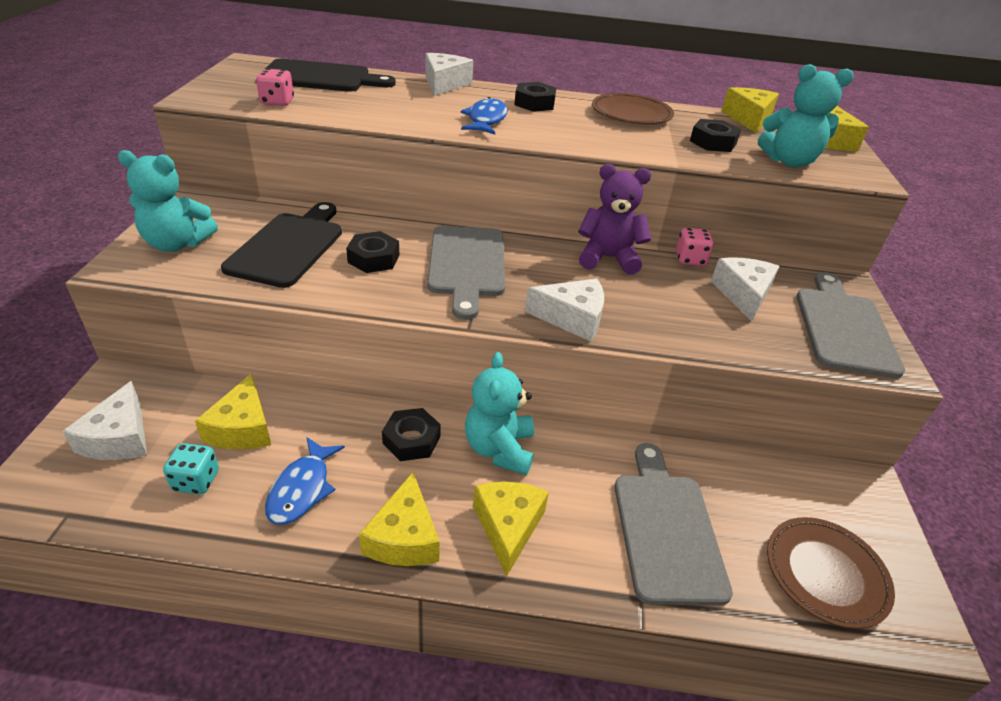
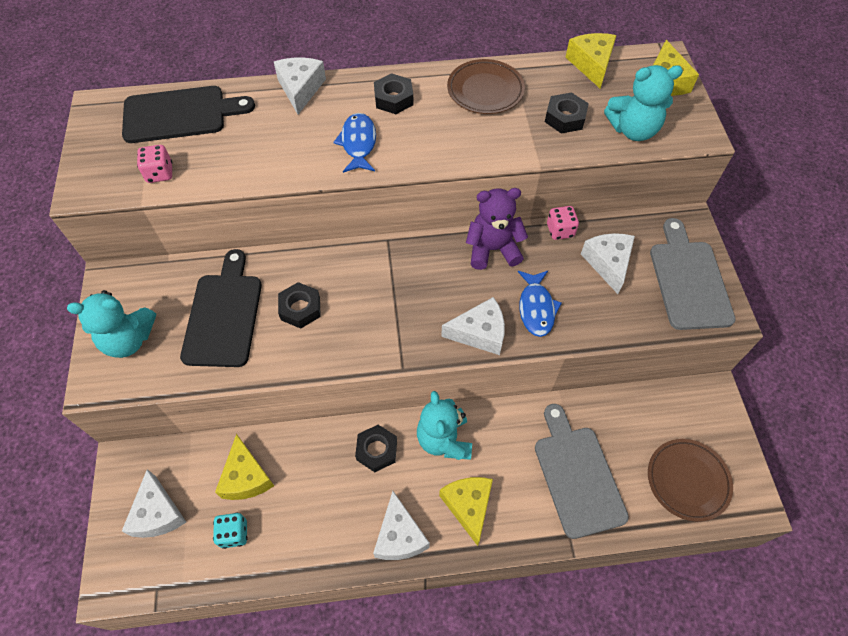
camera: 10 degrees left, 20 degrees up
(302, 489) = (313, 517): blue fish -> blue fish (536, 308)
(404, 537) = (399, 536): yellow cheese -> white cheese
(467, 265) = (379, 293): grey cutting board -> none

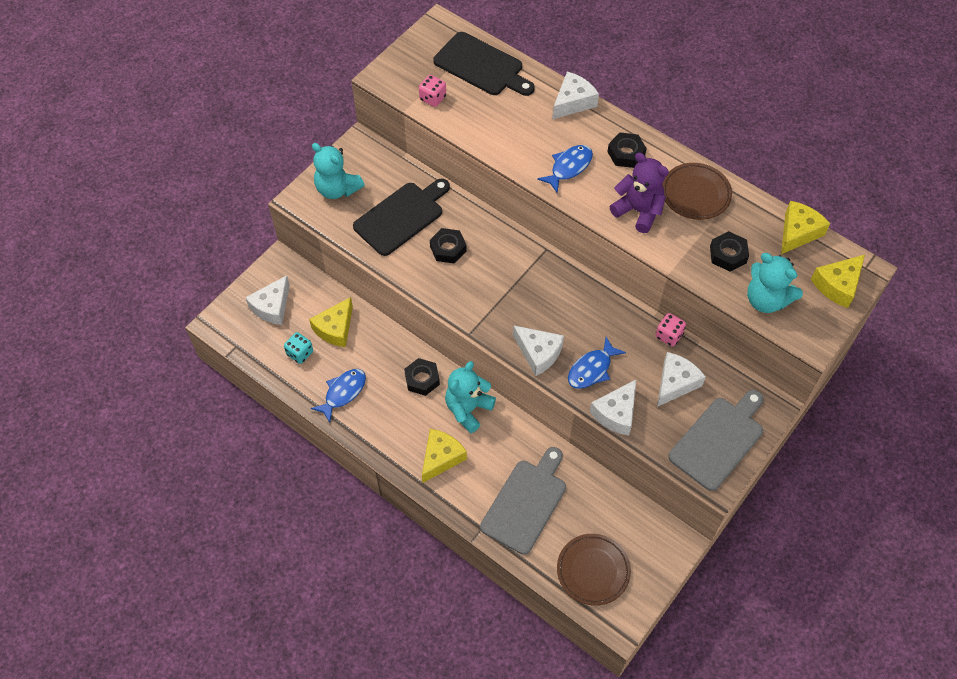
camera: 45 degrees right, 0 degrees up
(316, 532) = (343, 393): none -> blue fish
(399, 536) = (385, 437): white cheese -> white cheese (616, 413)
(492, 249) = (607, 310): purple teddy bear -> purple teddy bear (638, 211)

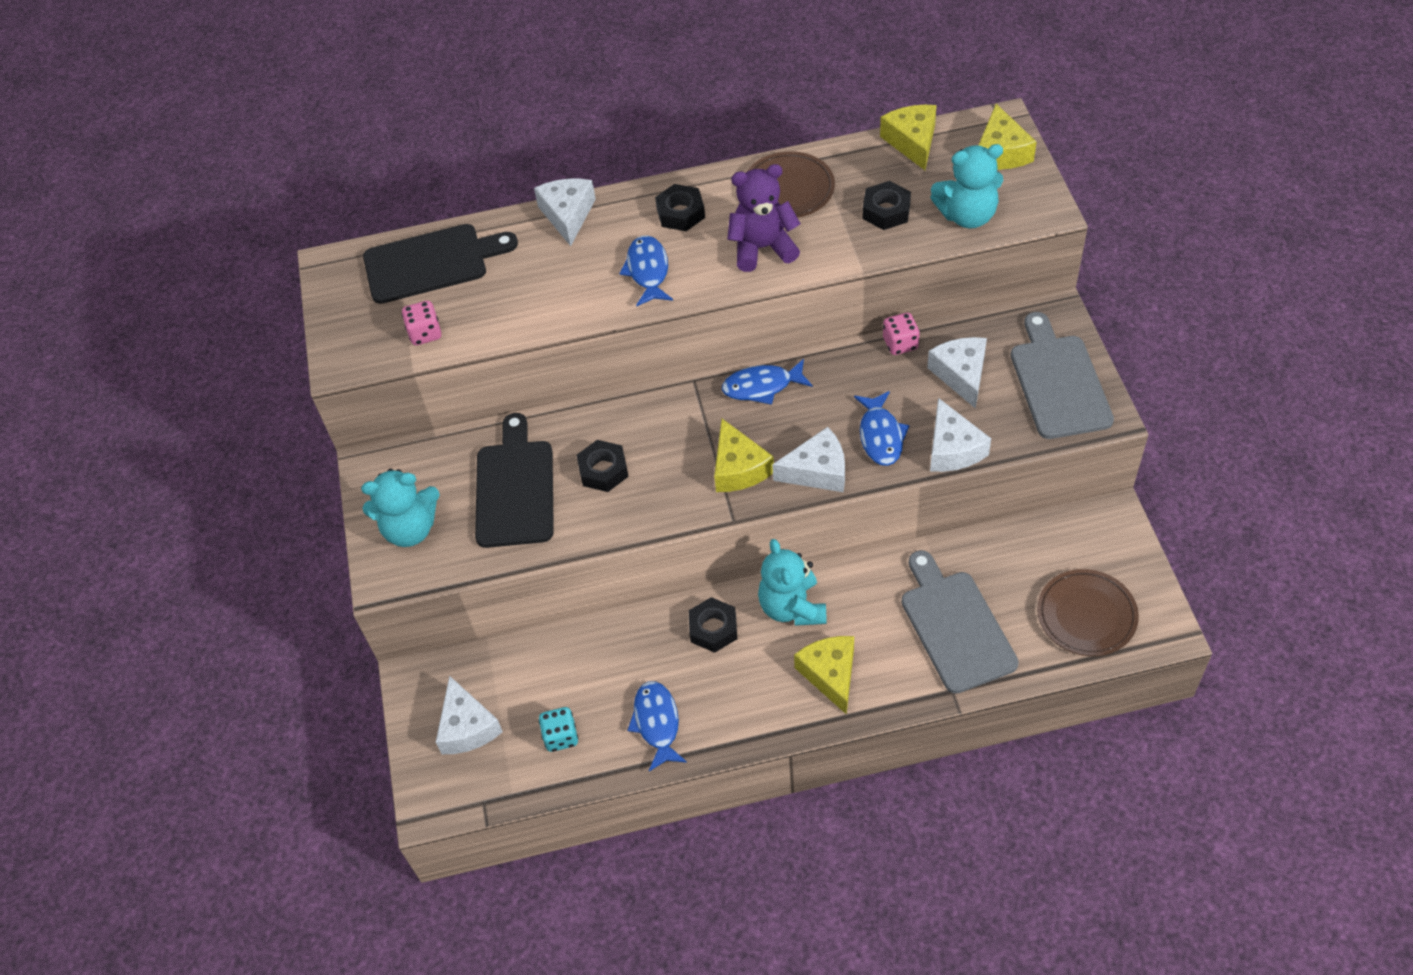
camera: 45 degrees left, 5 degrees down
(335, 328) = (563, 676): yellow cheese -> yellow cheese (738, 468)
(572, 285) = (762, 386): none -> blue fish

